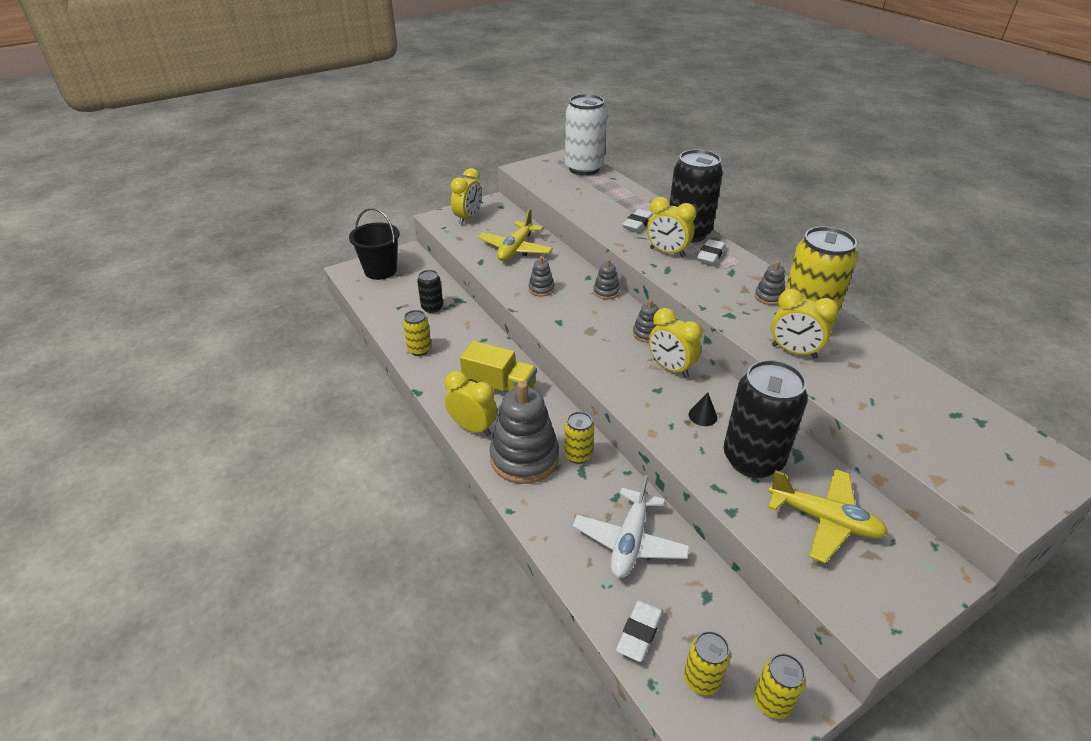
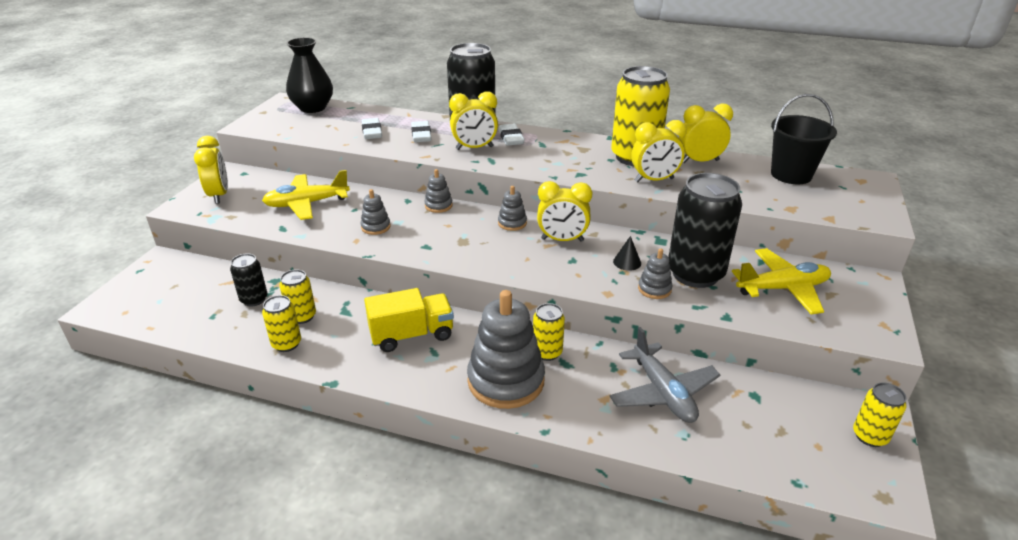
camera: 40 degrees left, 5 degrees down
(380, 271) = (145, 291): black bucket -> black bucket (791, 175)
(473, 428) = (428, 383): yellow clock -> yellow clock (700, 161)
(515, 249) = (307, 204): yellow plane -> yellow plane turned 90 degrees clockwise
(584, 168) = (313, 108): white can -> black vase
(630, 541) = (663, 393): white plane -> grey plane
(639, 632) = (747, 453): white eraser -> white eraser (372, 132)
(701, 679) = (819, 454): yellow can -> yellow can (302, 316)
(769, 297) = (590, 151): grey stacking toy -> grey stacking toy (654, 289)

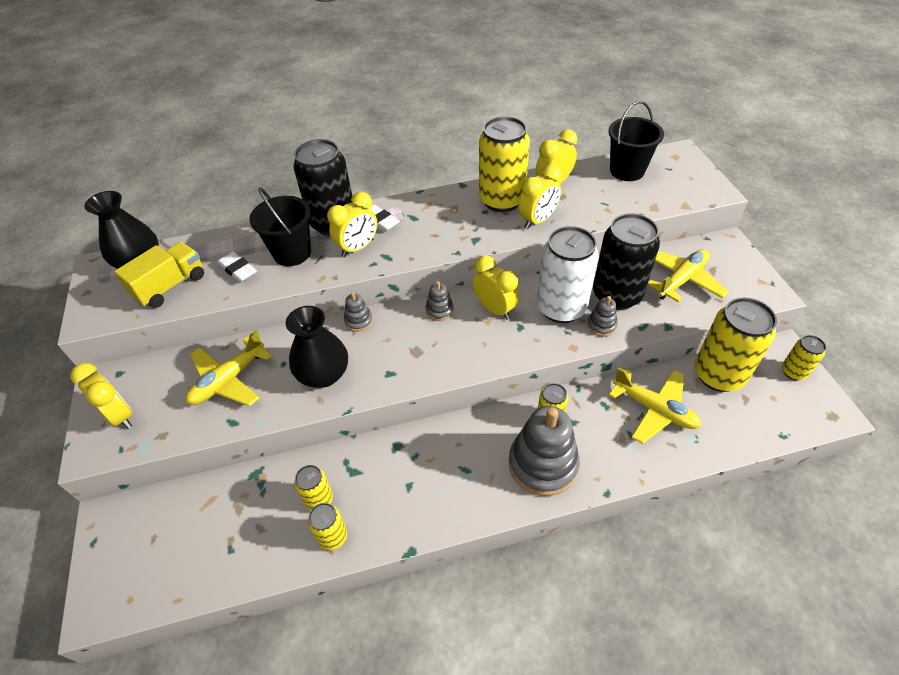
camera: 30 degrees left, 15 degrees up
(254, 299) = (254, 507): black can -> none
(376, 227) = (323, 374): grey stacking toy -> black vase
(412, 335) = (433, 463): yellow truck -> yellow truck (170, 286)
(421, 135) = (292, 253): white eraser -> black bucket
(562, 240) = (494, 309): yellow clock -> yellow clock turned 105 degrees counterclockwise
(627, 262) = (561, 308): black cone -> white can
(663, 393) = (654, 409): grey plane -> yellow plane
(768, 398) = (718, 375): none -> yellow can

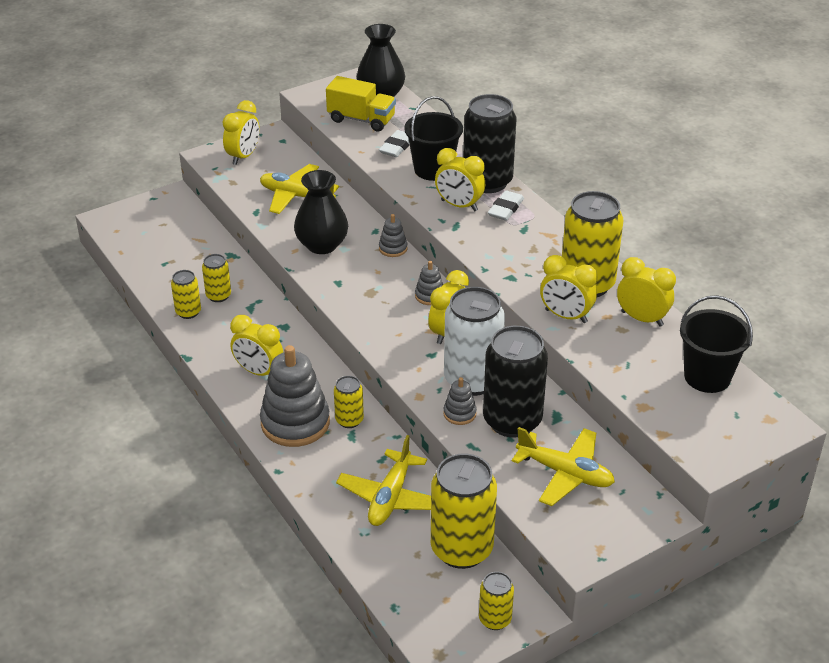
camera: 70 degrees right, 10 degrees down
(458, 482) = (259, 372): none -> yellow clock

